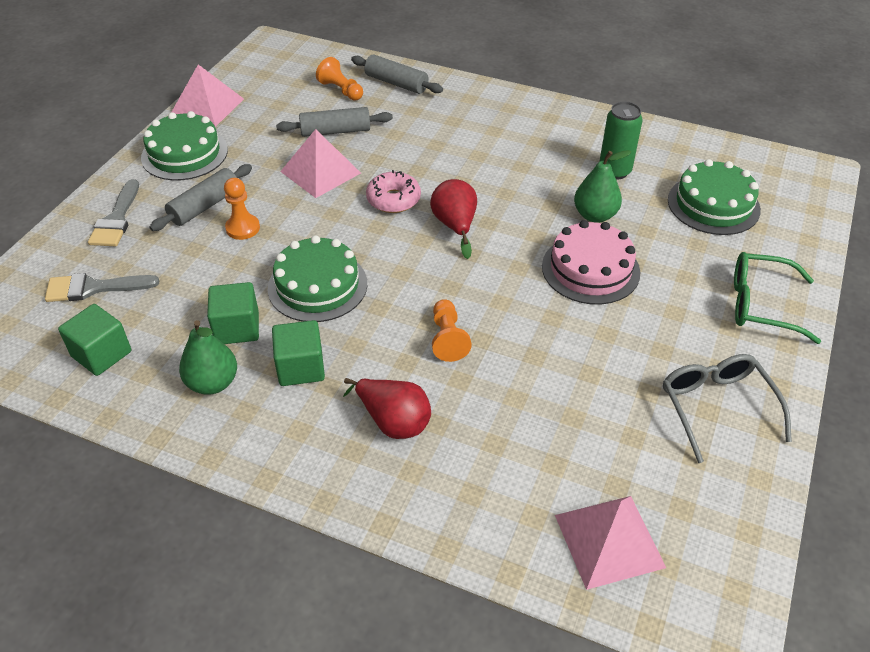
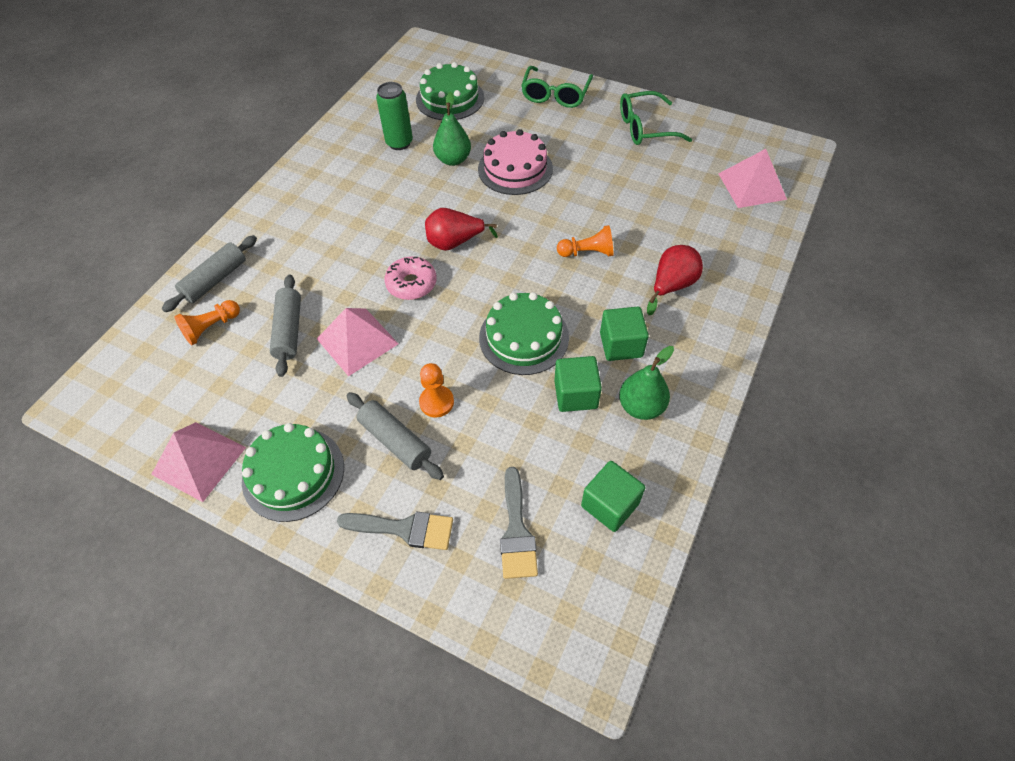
camera: 85 degrees left, 10 degrees up
(716, 407) = (645, 128): grey glasses -> green glasses

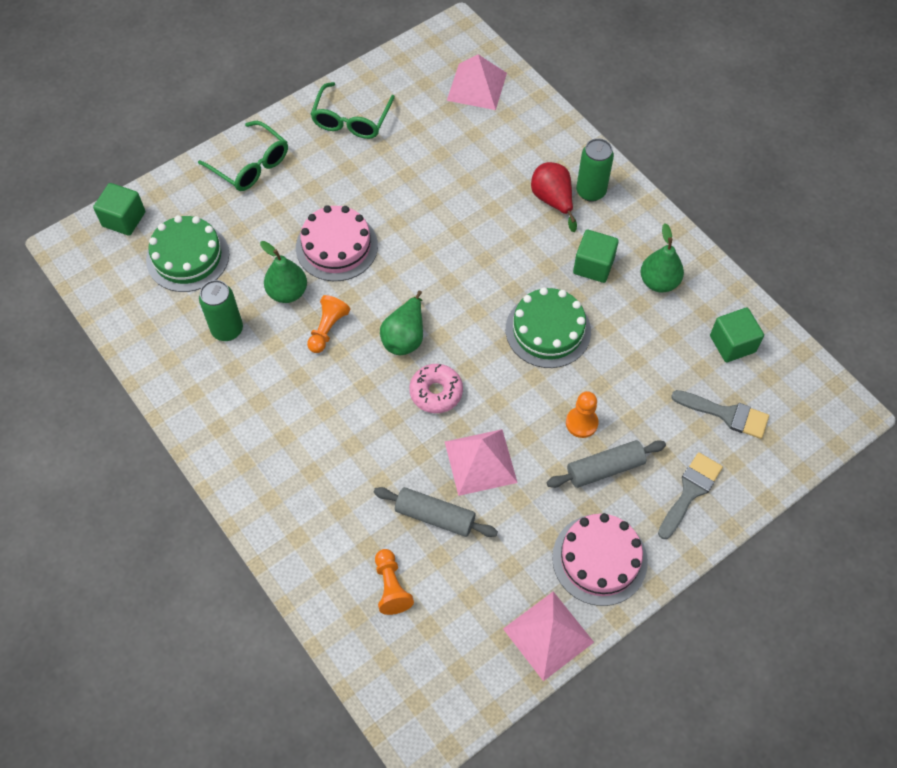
camera: 65 degrees left, 5 degrees up
(215, 280) = (326, 567): grey rolling pin -> none
(293, 473) = (599, 559): green cake -> pink cake
(455, 243) = (405, 337): red pear -> green pear
(575, 394) = (625, 320): green cube -> green cube (124, 219)
(587, 252) = (480, 240): orange pawn -> orange pawn (327, 329)
(706, 310) = (590, 191): none -> green can

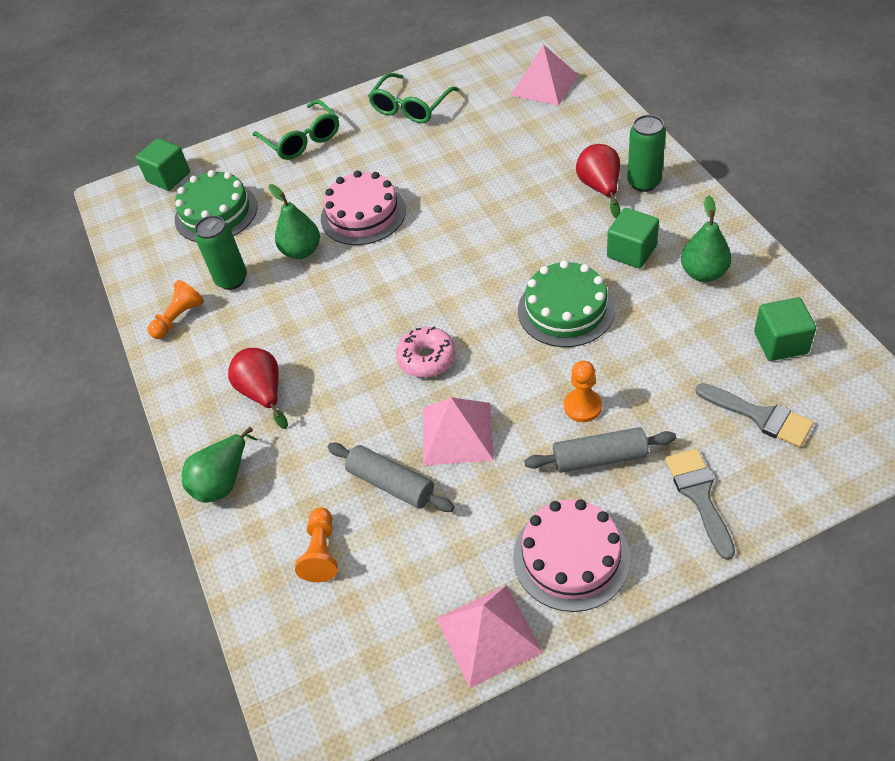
camera: 20 degrees right, 10 degrees down
(295, 445) = (263, 393): none -> red pear
(327, 329) = (331, 288): orange pawn -> orange pawn (179, 318)
(405, 337) = (409, 302): green pear -> green pear (223, 481)
(690, 491) = (699, 495): grey brush -> grey brush turned 60 degrees counterclockwise

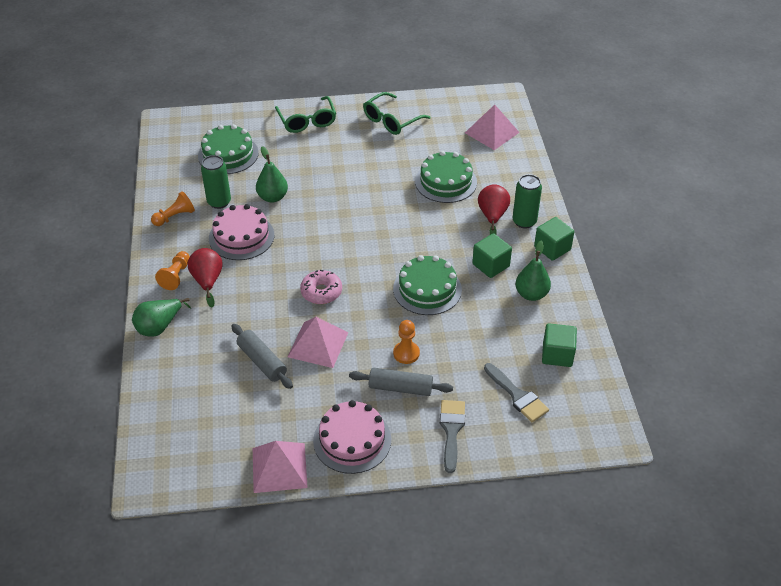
camera: 10 degrees right, 5 degrees down
(168, 177) = (207, 120): green cube -> green cube (552, 248)
(321, 552) = (201, 388): orange pawn -> orange pawn (176, 276)
(363, 214) = (324, 185): pink cake -> pink cake (241, 236)
(518, 162) = (446, 182): none -> green cake

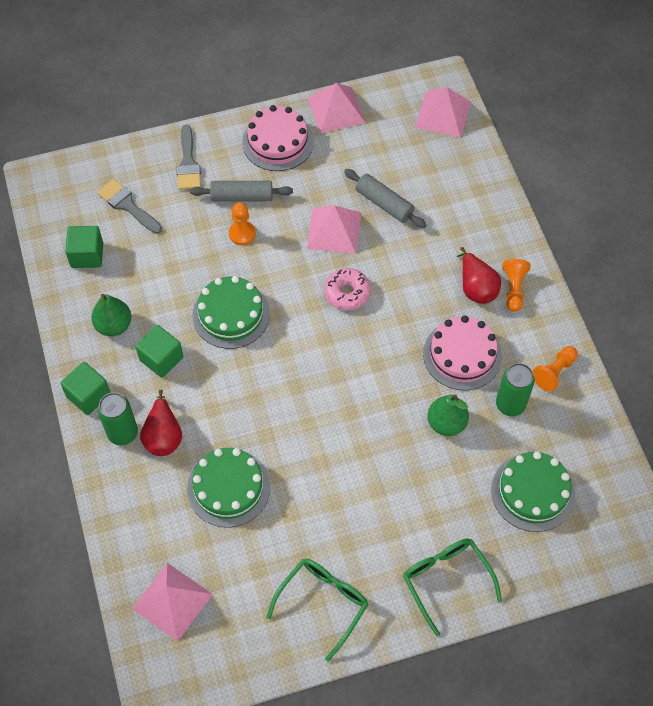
camera: 170 degrees right, 15 degrees up
(159, 327) = (502, 226): green pear -> none
(165, 445) = (443, 114): none -> pink pyramid

